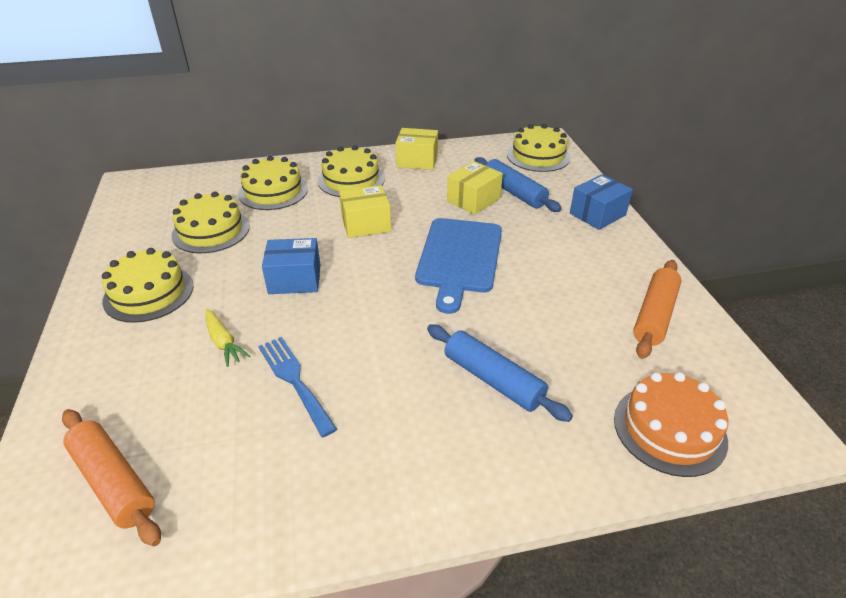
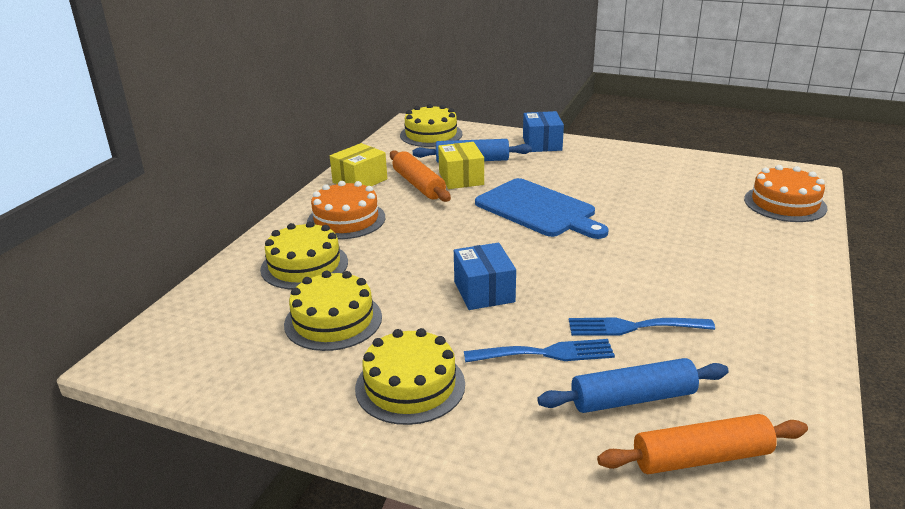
camera: 55 degrees left, 10 degrees down
(223, 342) = (546, 353): yellow carrot -> blue fork
(295, 279) = (484, 291): blue box -> blue box turned 45 degrees counterclockwise
(351, 180) = (346, 220): yellow cake -> orange cake
(366, 224) = (436, 233): yellow box -> none
(493, 380) = (698, 243): blue rolling pin -> blue rolling pin (632, 398)
(654, 315) = (676, 169): orange rolling pin -> orange rolling pin (419, 185)

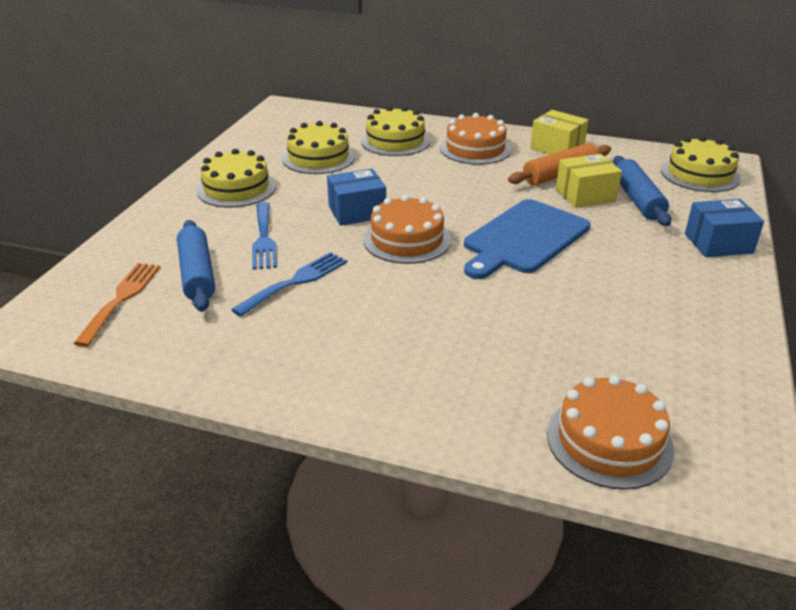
camera: 85 degrees right, 5 degrees up
(543, 264) = (407, 240): none -> orange cake
(633, 327) = (296, 282): blue fork -> blue fork turned 45 degrees clockwise
(701, 457) = (121, 299): orange rolling pin -> orange fork

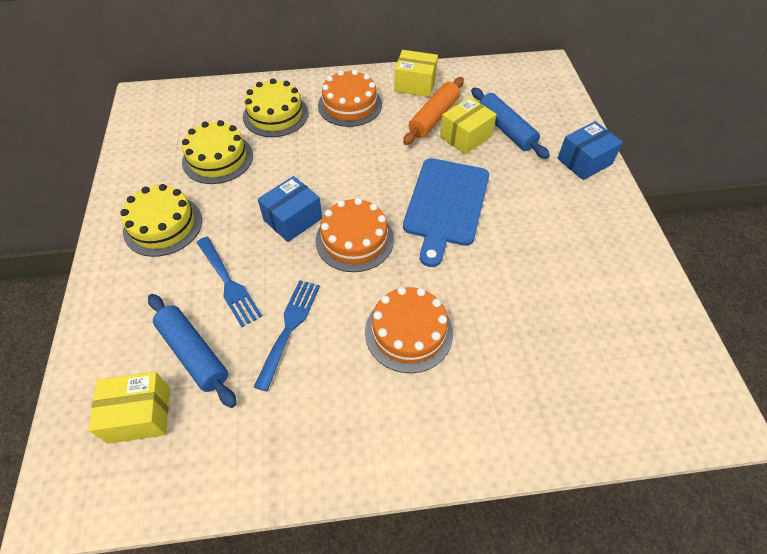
camera: 25 degrees left, 20 degrees up
(121, 299) = (139, 414): orange fork -> yellow box
(609, 441) = (614, 404): orange cake -> orange cake (408, 332)
(700, 174) = (535, 85): yellow cake -> none

